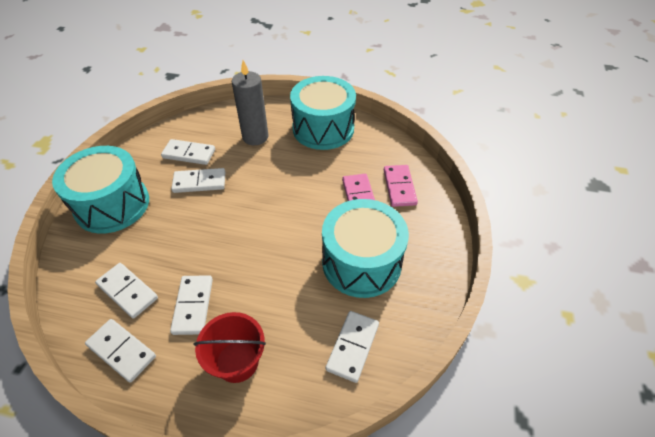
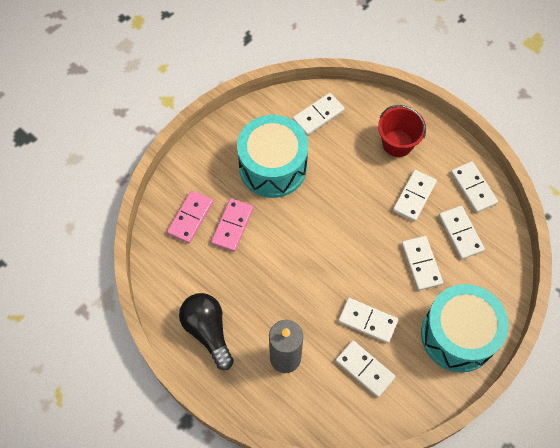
camera: 150 degrees left, 15 degrees up
(164, 244) = (421, 264): none -> white domino
(323, 128) = (208, 331): turquoise drum -> black light bulb

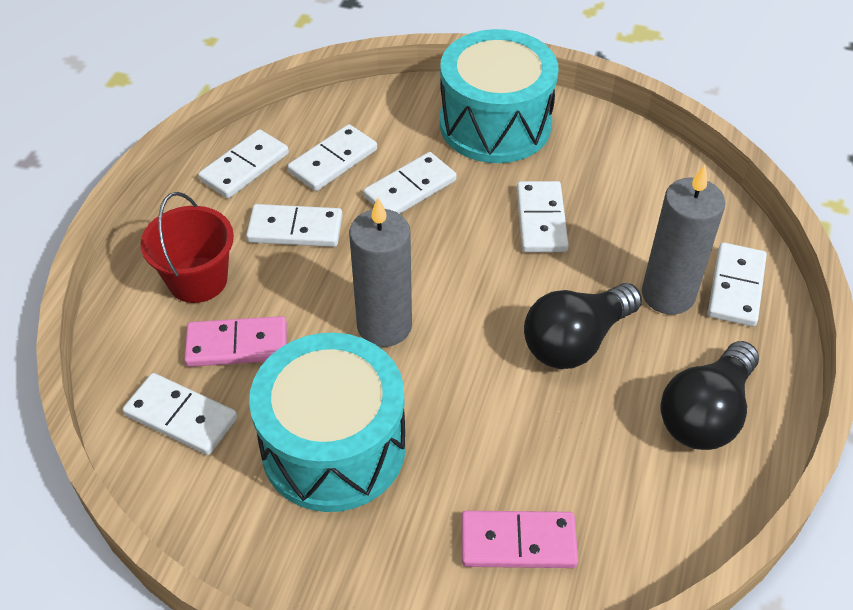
camera: 115 degrees left, 15 degrees down
(232, 226) = (493, 462): pink domino -> pink domino (237, 345)
(278, 295) = (575, 341): none -> black light bulb
(330, 213) = (384, 326): none -> grey candle
(364, 369) = (614, 201): white domino -> white domino (736, 287)

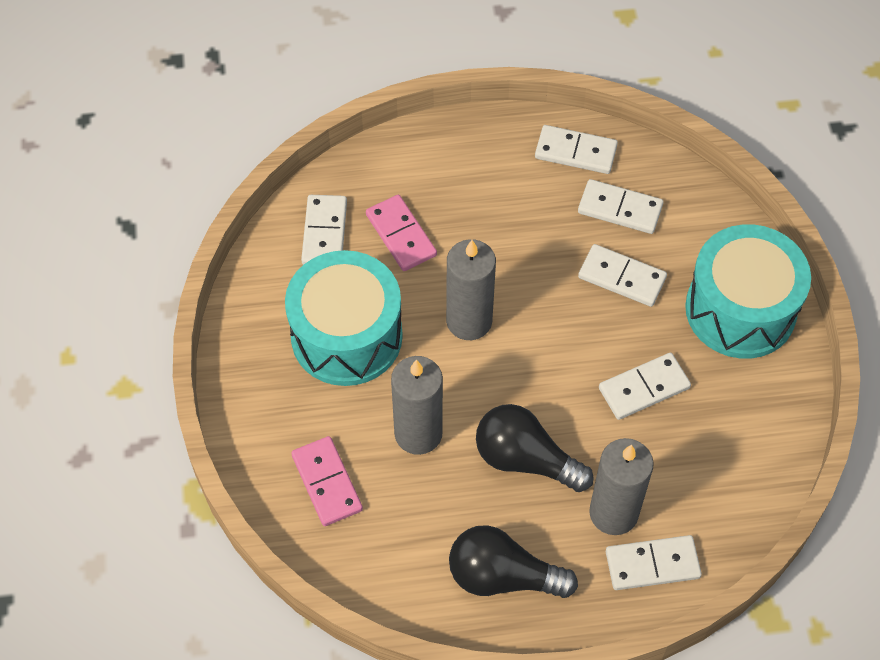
camera: 65 degrees right, 10 degrees up
(198, 280) = (445, 180): red bucket -> none
(295, 229) = (531, 218): white domino -> none
(498, 425) = (418, 433): none -> grey candle

